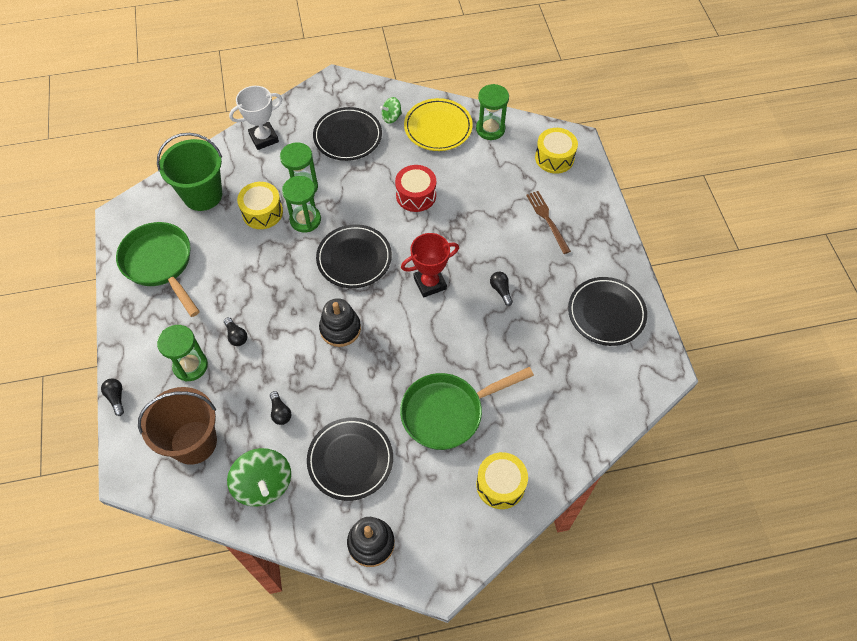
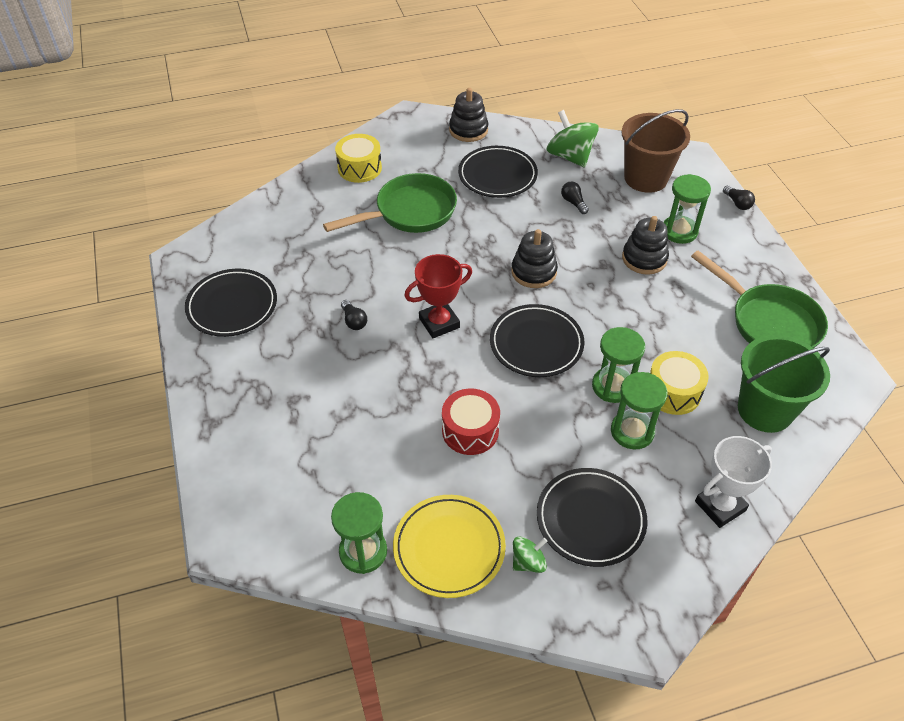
camera: 175 degrees right, 10 degrees down
(236, 336) = (644, 259): black light bulb -> black stacking toy
(547, 220) = (287, 409): brown fork -> none
(554, 158) = (264, 506): yellow drum -> none

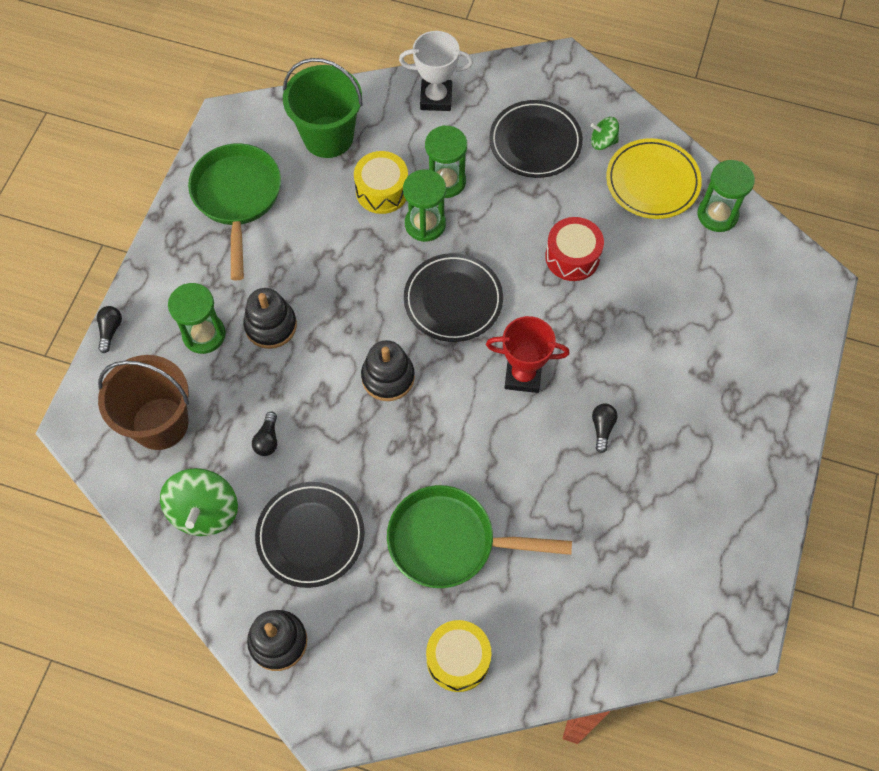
camera: 145 degrees left, 15 degrees up
(232, 306) = (714, 525): black plate -> none

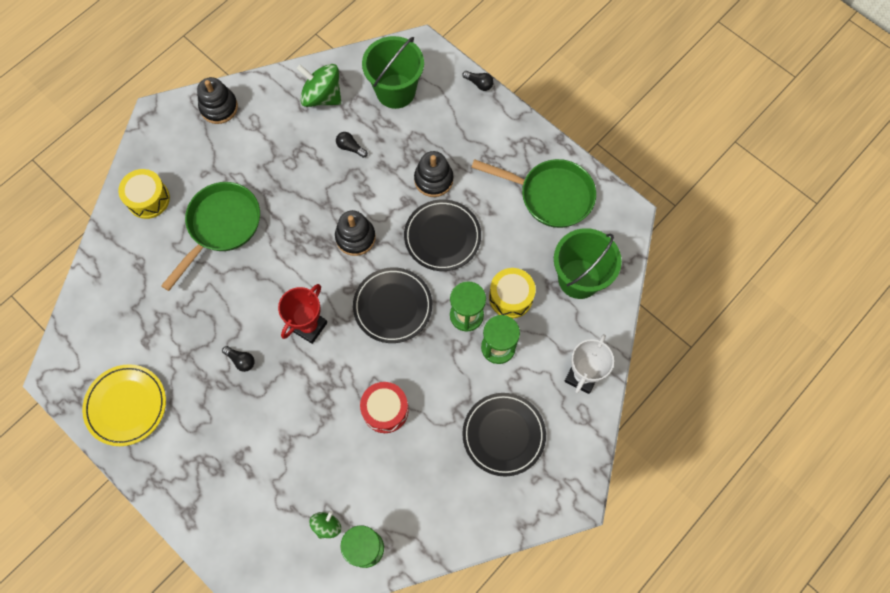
camera: 115 degrees right, 5 degrees up
(160, 423) = (395, 91): brown bucket -> green bucket
(204, 335) = (447, 137): green hourglass -> none
(310, 536) = (272, 148): black plate -> black plate (442, 237)
(603, 142) = (479, 491): green spinning top -> green spinning top (327, 526)
(652, 182) = (422, 511): yellow plate -> yellow plate (126, 406)

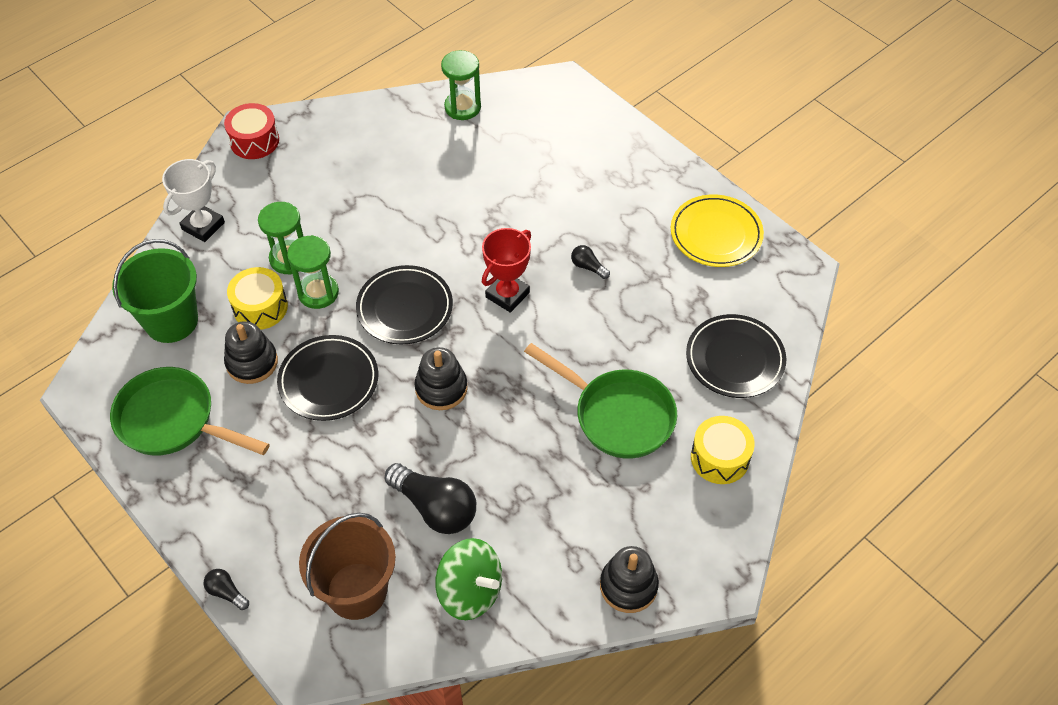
camera: 175 degrees left, 15 degrees down
(221, 226) = (617, 415): green pan -> green pan turned 90 degrees counterclockwise
(327, 526) = (499, 125): green spinning top -> none
(350, 148) = (435, 508): black light bulb -> black light bulb, size x2.13
(385, 410) = (428, 211): red drum -> red drum (254, 141)
(395, 91) = (356, 590): green bucket -> brown bucket
(433, 179) = (325, 454): black stacking toy -> black stacking toy (252, 362)
(503, 435) = (305, 182): black plate -> black plate (735, 359)

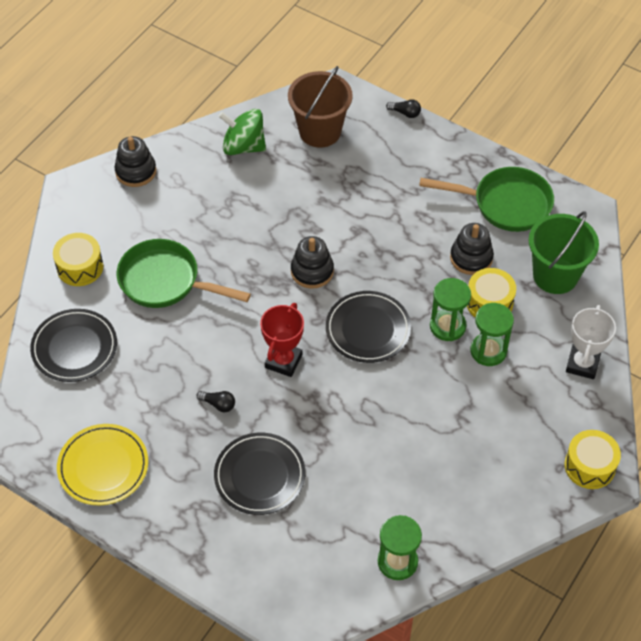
camera: 165 degrees right, 0 degrees up
(254, 141) = (590, 466): red drum -> yellow drum
(328, 380) = (403, 257): black plate -> black plate (259, 476)
(435, 508) = (285, 189): black light bulb -> none

